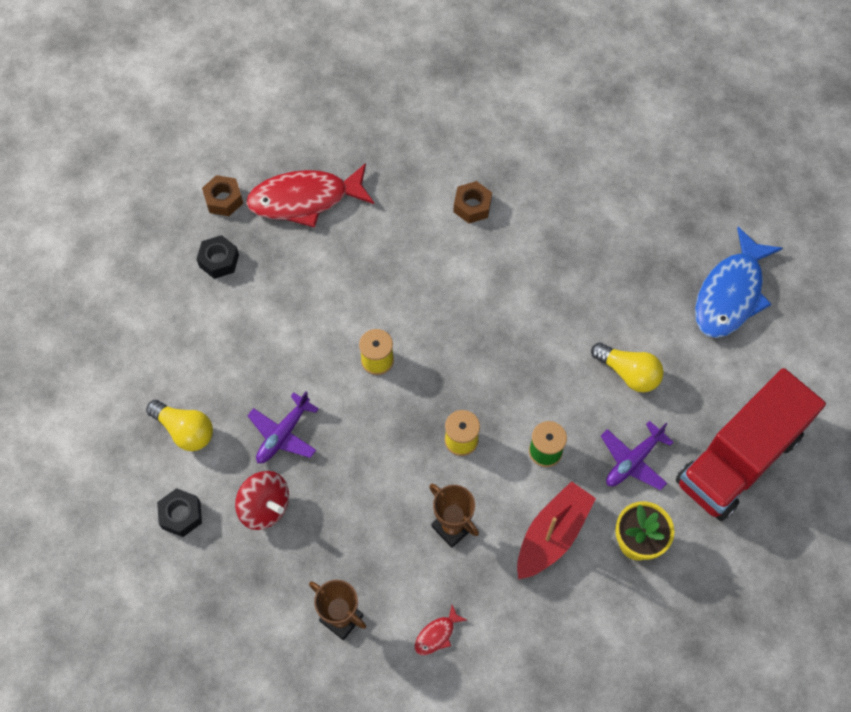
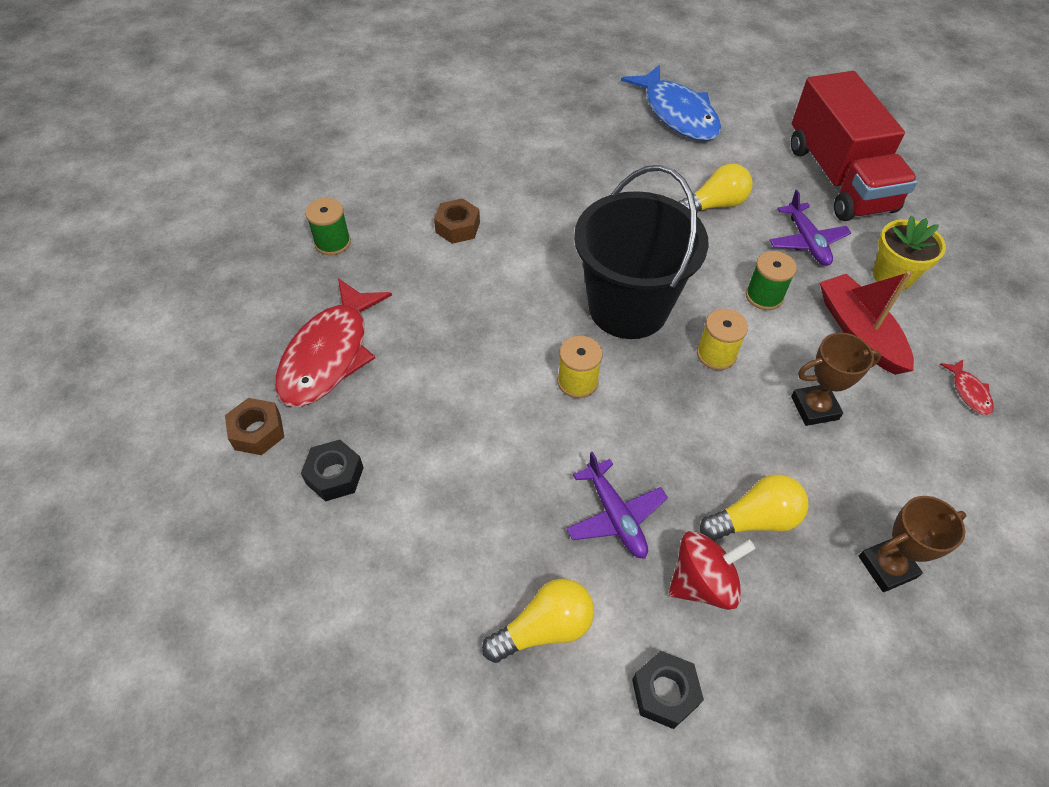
camera: 60 degrees left, 10 degrees down
(330, 521) = (754, 519): none -> yellow light bulb
(402, 138) = (333, 243): none -> green spool
(437, 634) = (939, 480): red fish -> red fish (969, 392)
(468, 360) = (628, 308): none -> black bucket

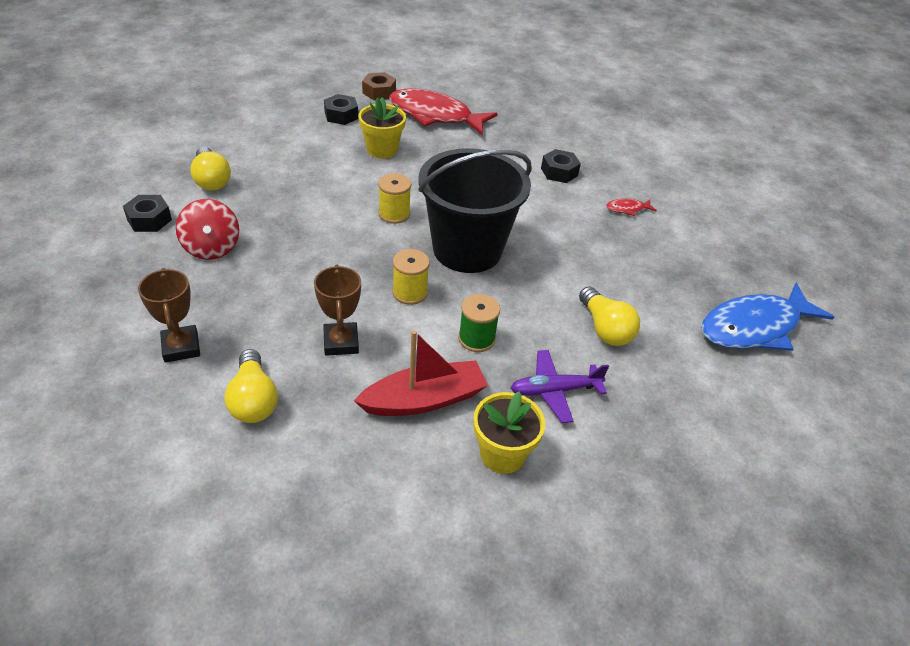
camera: 90 degrees right, 10 degrees down
(333, 243) = (539, 118): green spool -> none
(429, 410) = (382, 149): none -> yellow flower pot
(457, 227) = (559, 172): brown nut -> black nut
(615, 516) = (276, 217): purple plane -> none
(754, 519) = (249, 282): yellow light bulb -> yellow light bulb (253, 400)
(838, 178) = (669, 450): red truck -> none
(969, 392) = (333, 469): red fish -> red fish (627, 209)

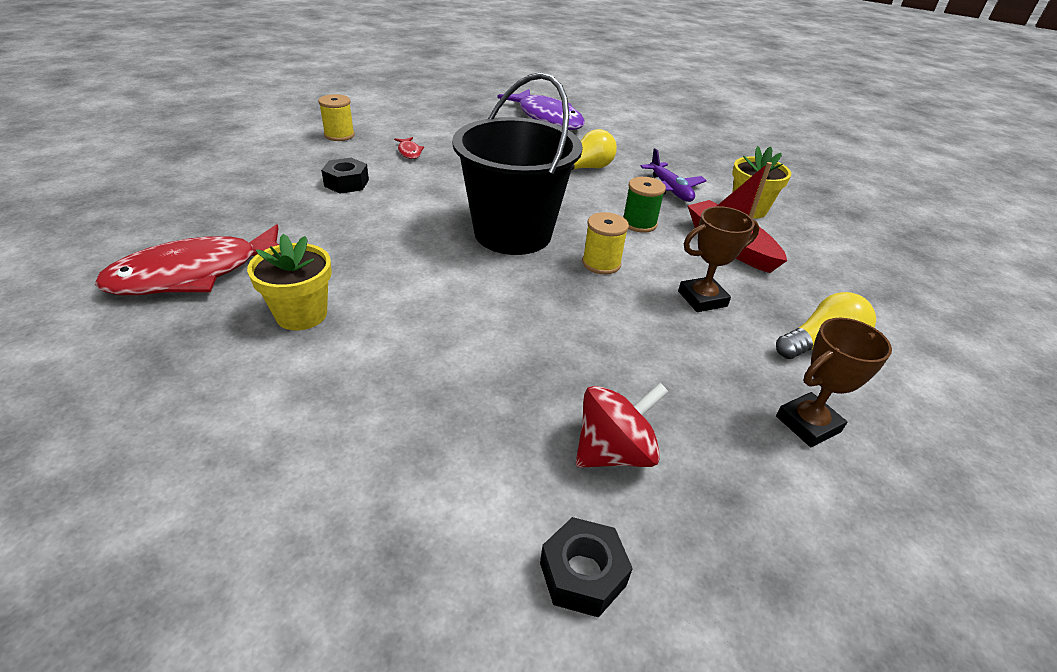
camera: 100 degrees left, 5 degrees down
(211, 180) = (426, 514): yellow light bulb -> none
(341, 115) = (177, 376): black nut -> none
(379, 92) = (90, 341): brown nut -> none
(394, 214) = (464, 287): yellow spool -> yellow spool (339, 135)
(435, 115) = (195, 274): red fish -> red fish turned 45 degrees clockwise
(754, 327) = (547, 118): blue fish -> purple fish

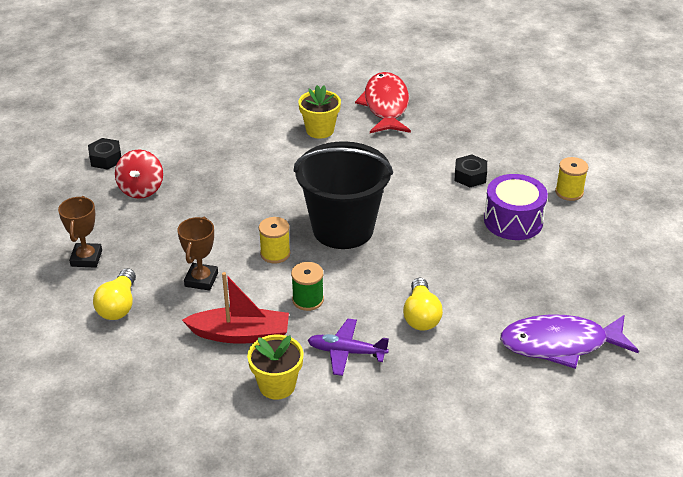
camera: 125 degrees right, 0 degrees up
(409, 152) = (513, 221): red fish -> purple drum

